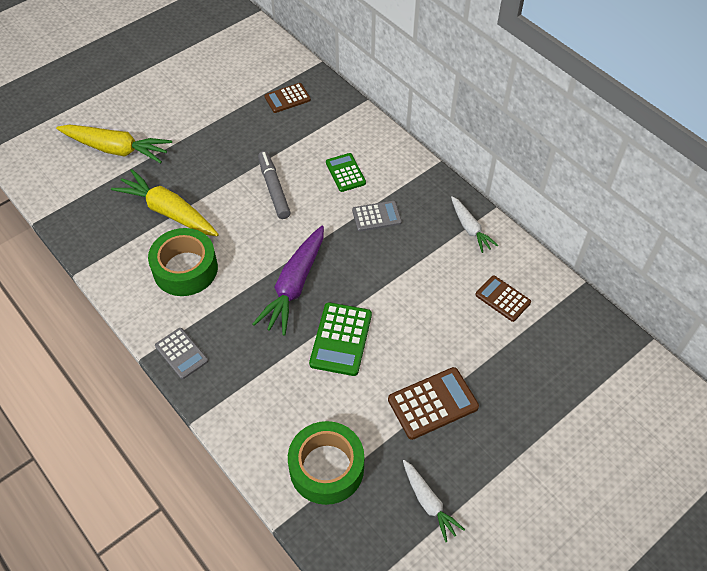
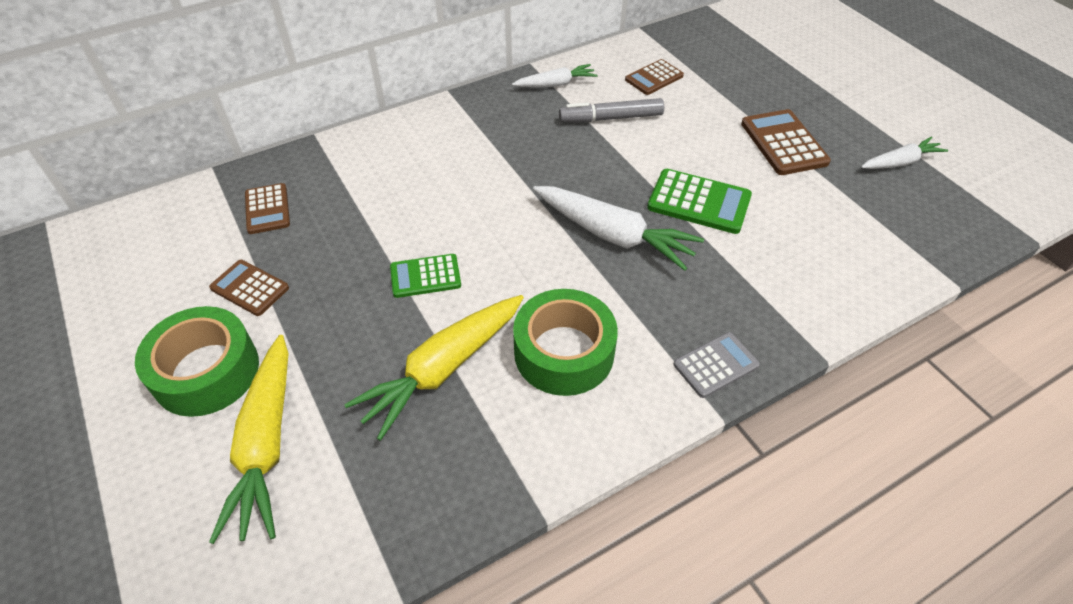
camera: 80 degrees left, 5 degrees down
(116, 149) = (266, 444): yellow carrot -> yellow carrot turned 150 degrees clockwise
(220, 110) = (250, 288): none -> brown calculator
(274, 189) = (439, 240): grey marker -> grey marker (611, 118)
(294, 285) = (613, 235): purple carrot -> white carrot
(326, 468) = (873, 233): green tape -> green tape (206, 371)
(345, 173) = (436, 168): green calculator -> green calculator (425, 276)
(376, 216) = (518, 150): grey calculator -> none

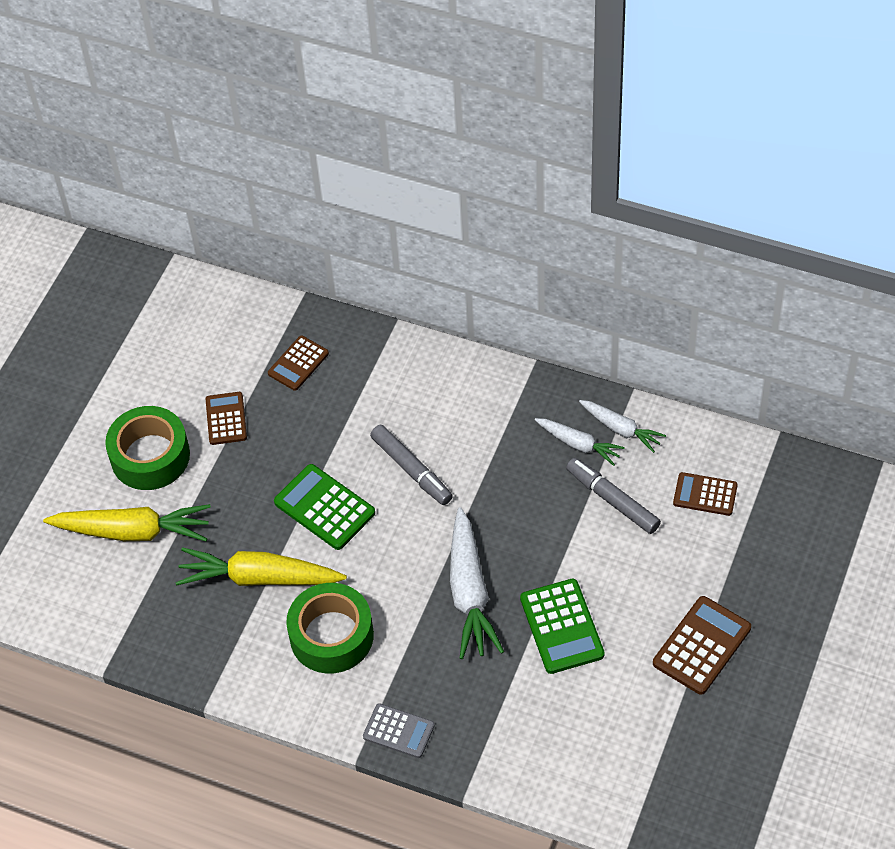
camera: 55 degrees right, 5 degrees up
(266, 444) = (133, 531): yellow carrot -> yellow carrot turned 135 degrees counterclockwise
(425, 276) = (324, 507): green calculator -> green calculator, size x1.51
(456, 202) = (411, 469): none -> grey marker
(900, 162) = (759, 747): white carrot -> white carrot (578, 444)

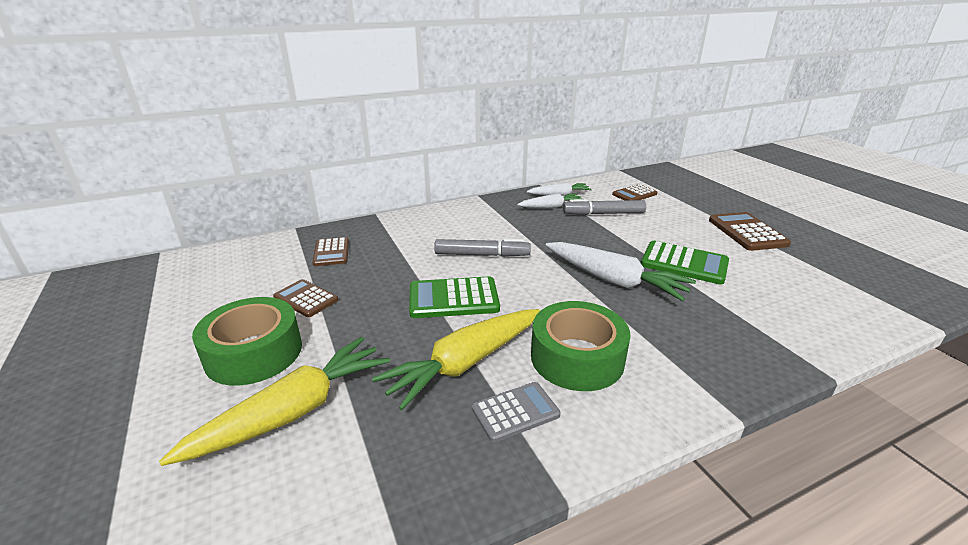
camera: 50 degrees left, 25 degrees down
(398, 731) = (724, 376): grey calculator -> grey calculator (515, 412)

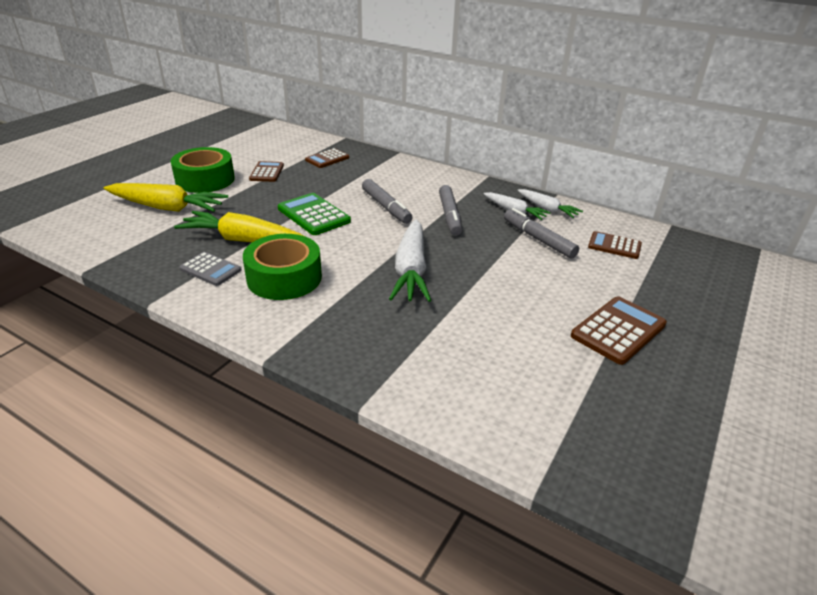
camera: 55 degrees right, 5 degrees up
(531, 232) = (450, 216): none -> grey marker
(684, 263) = (487, 300): green calculator -> none

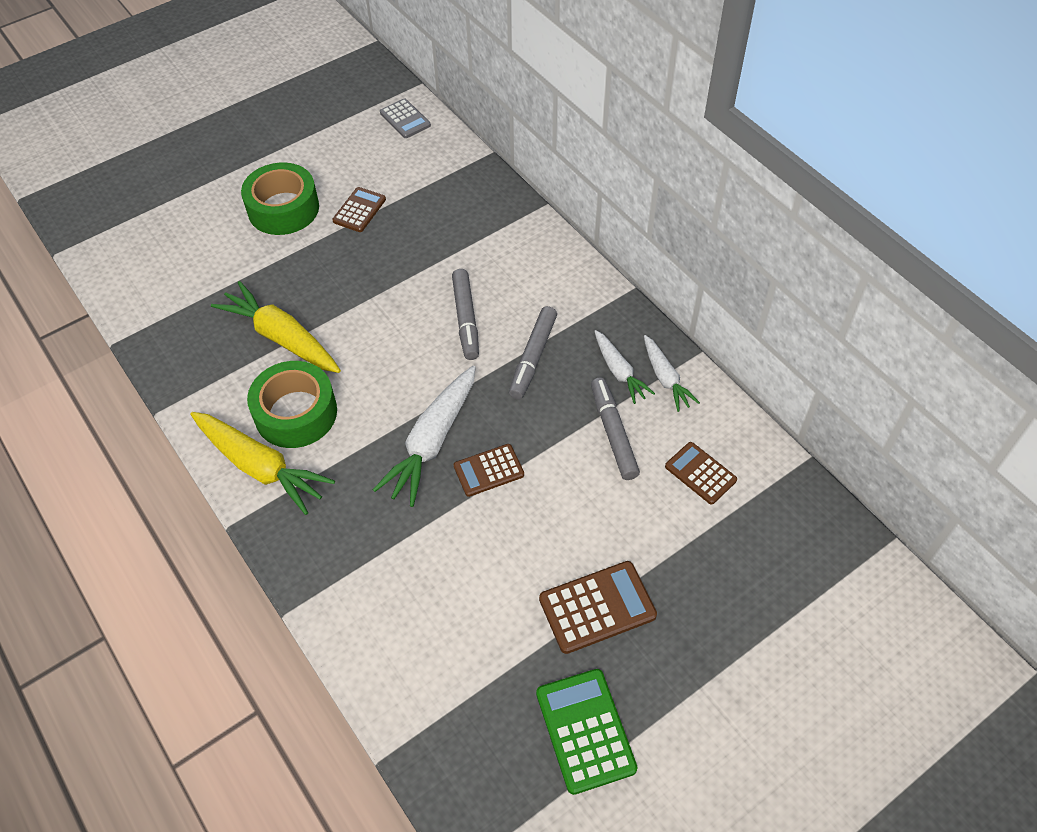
camera: 25 degrees right, 20 degrees up
(167, 207) = (224, 254): yellow carrot -> yellow carrot (260, 467)
(210, 269) = (229, 377): grey calculator -> grey calculator (405, 119)
(314, 215) = (375, 312): green calculator -> green calculator (585, 730)
(327, 159) = (445, 198): brown calculator -> brown calculator (488, 470)

